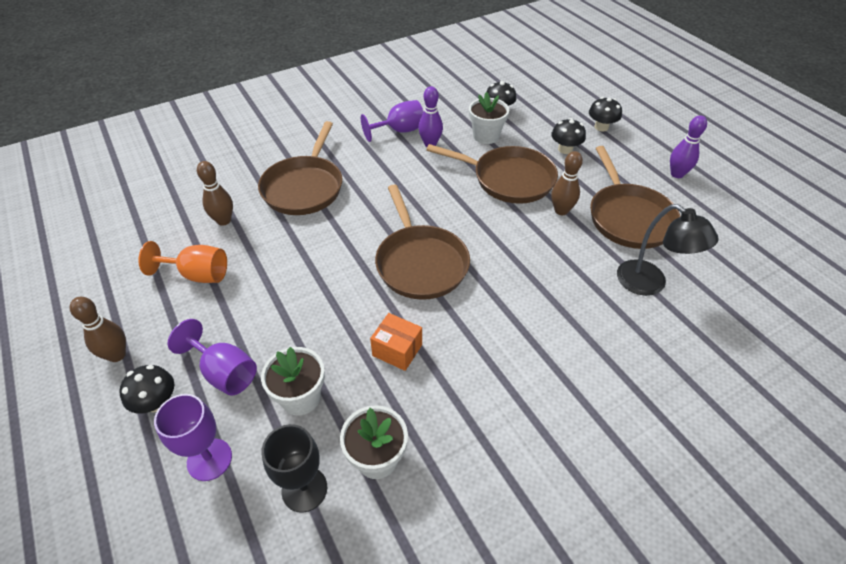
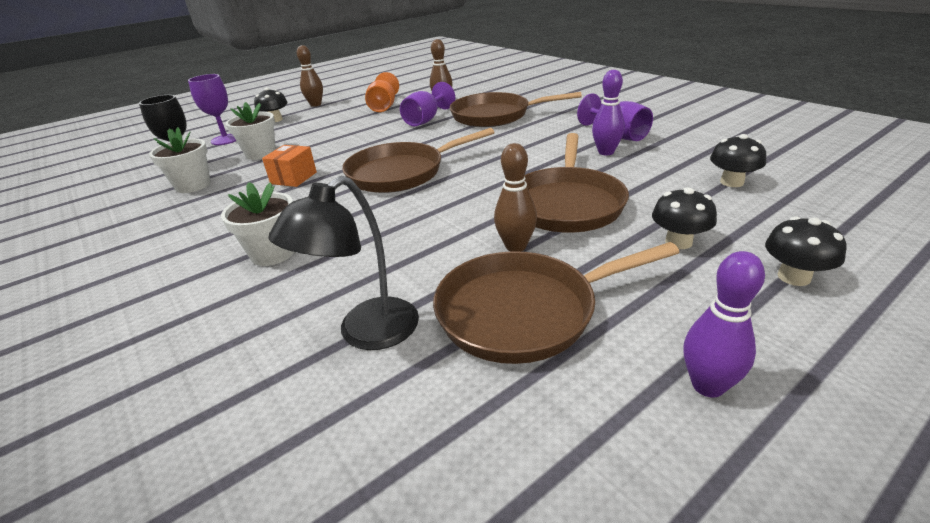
camera: 85 degrees right, 15 degrees down
(224, 372) = (292, 130): purple goblet -> purple goblet (426, 120)
(486, 136) = (655, 180): white flower pot -> white flower pot (273, 253)

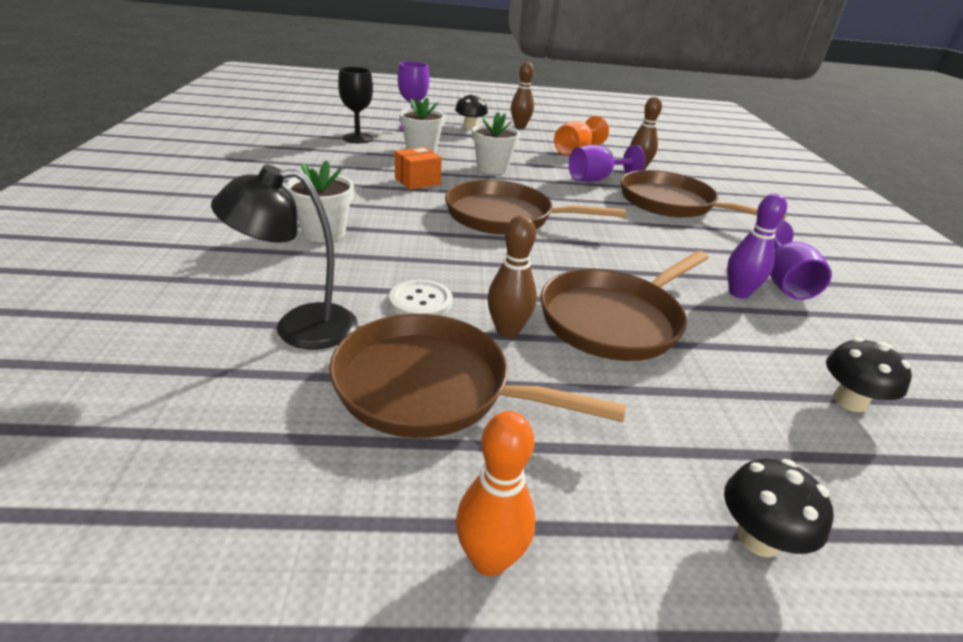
camera: 30 degrees right, 0 degrees up
(193, 185) = (344, 155): white flower pot -> white flower pot (492, 168)
(430, 261) = (420, 301): none -> white button
(678, 242) = (676, 421): black mushroom -> none
(707, 385) = (489, 559): purple bowling pin -> orange bowling pin

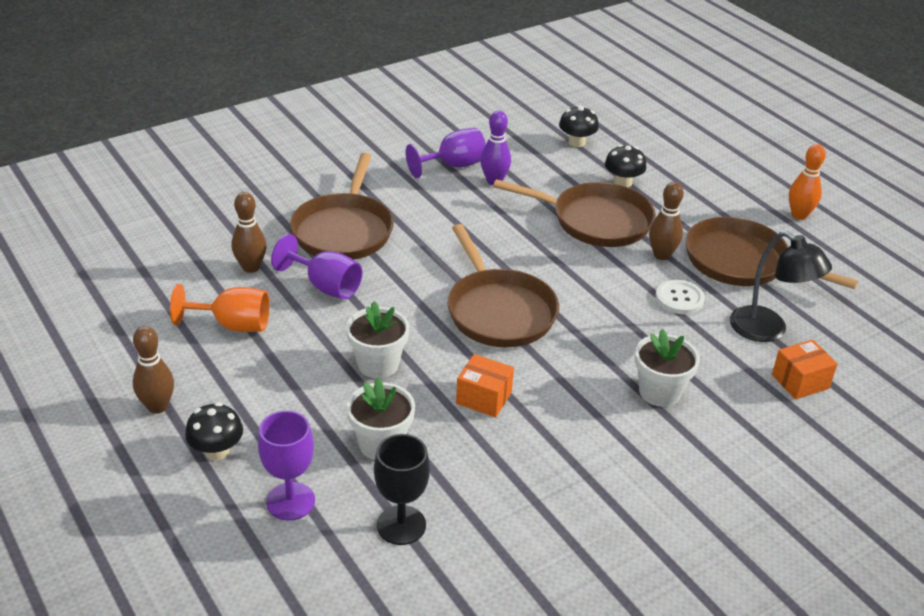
camera: 120 degrees left, 5 degrees up
(212, 301) = (800, 381): none -> orange box
(432, 387) = (742, 262): brown pan -> brown pan turned 135 degrees clockwise
(758, 538) = (706, 162): black mushroom -> black mushroom (623, 182)

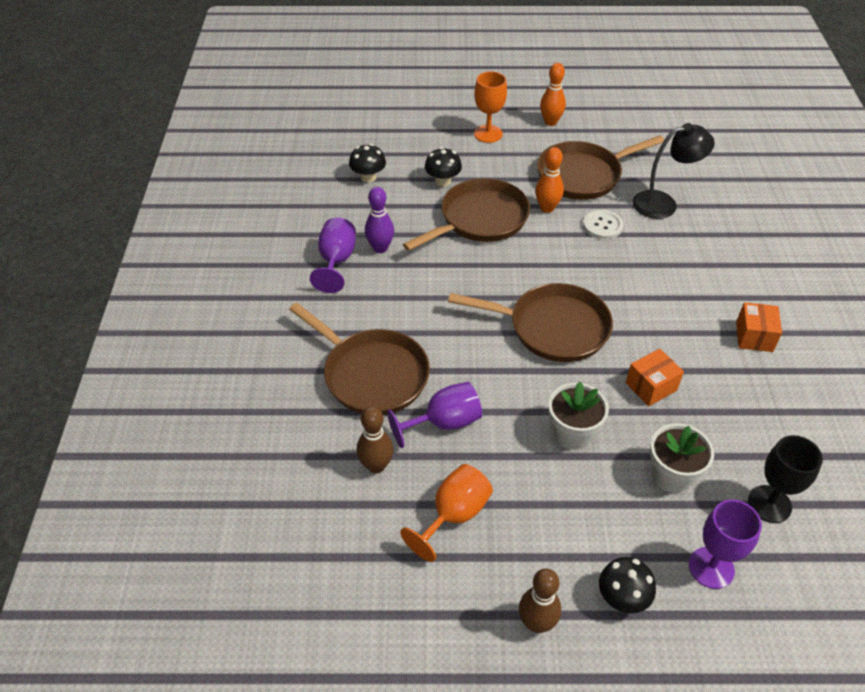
camera: 55 degrees left, 10 degrees up
(659, 392) = (697, 288): white flower pot -> none
(661, 255) = (547, 208): brown bowling pin -> orange bowling pin
(726, 184) = (488, 134): none -> orange goblet
(800, 381) = (723, 218): orange box -> orange box (754, 336)

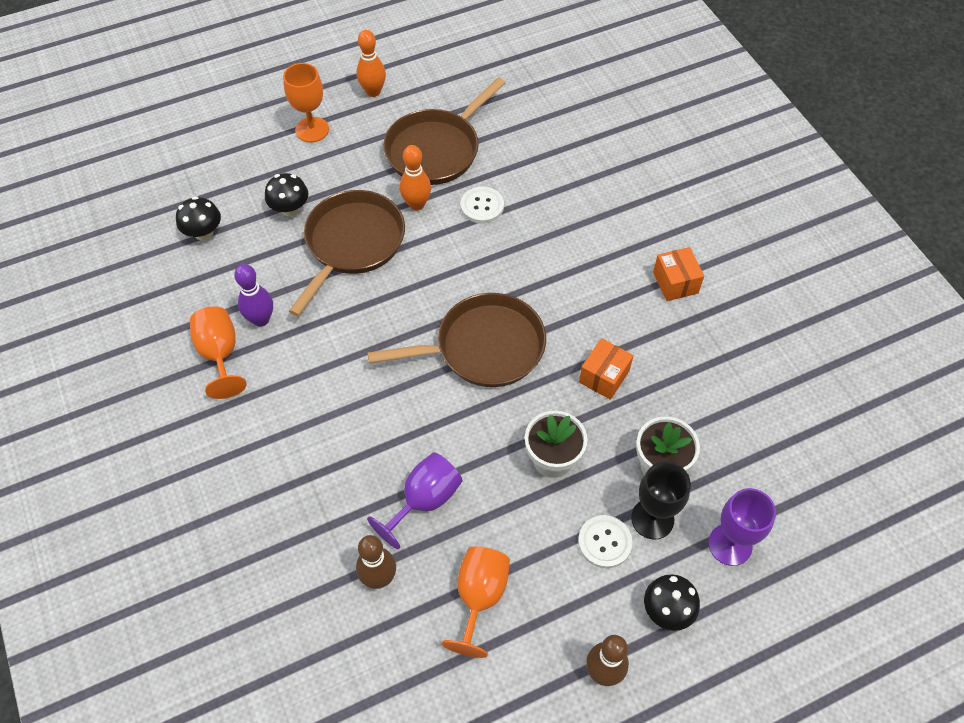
camera: 25 degrees left, 10 degrees up
(336, 261) = (220, 354): purple goblet -> orange goblet
(371, 374) = (325, 476): brown pan -> none
(589, 517) = (604, 542): none -> white button
(663, 203) = (531, 157): black lamp -> none
(769, 504) = (754, 457): black goblet -> black goblet (652, 519)

